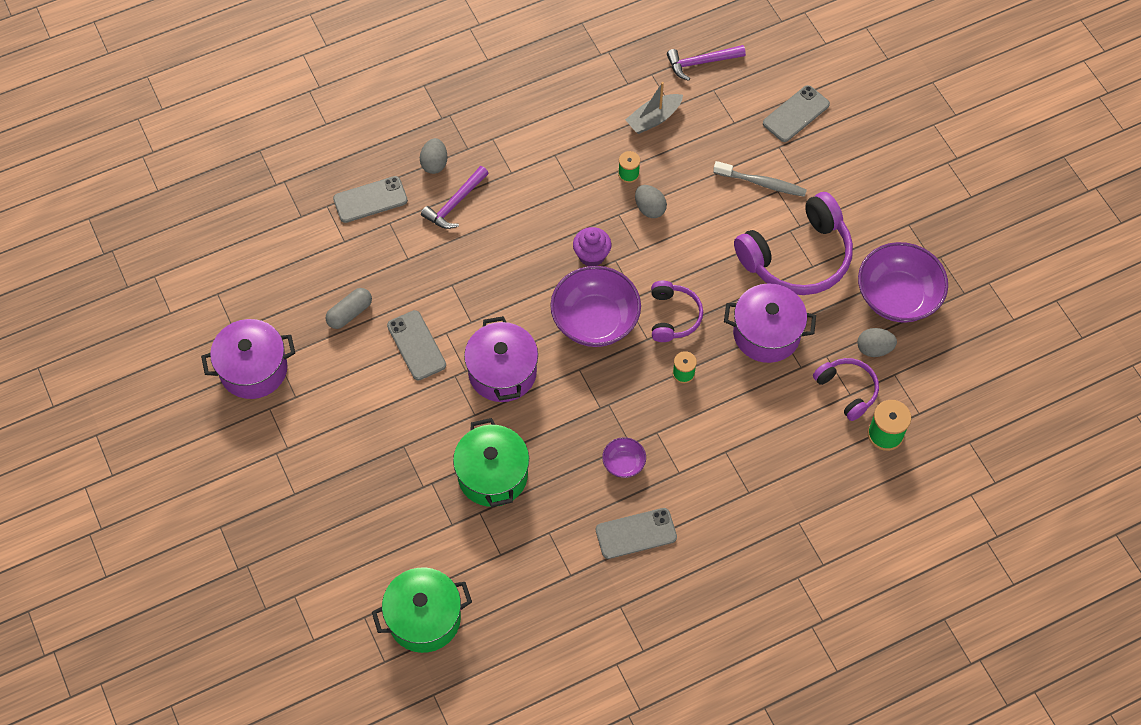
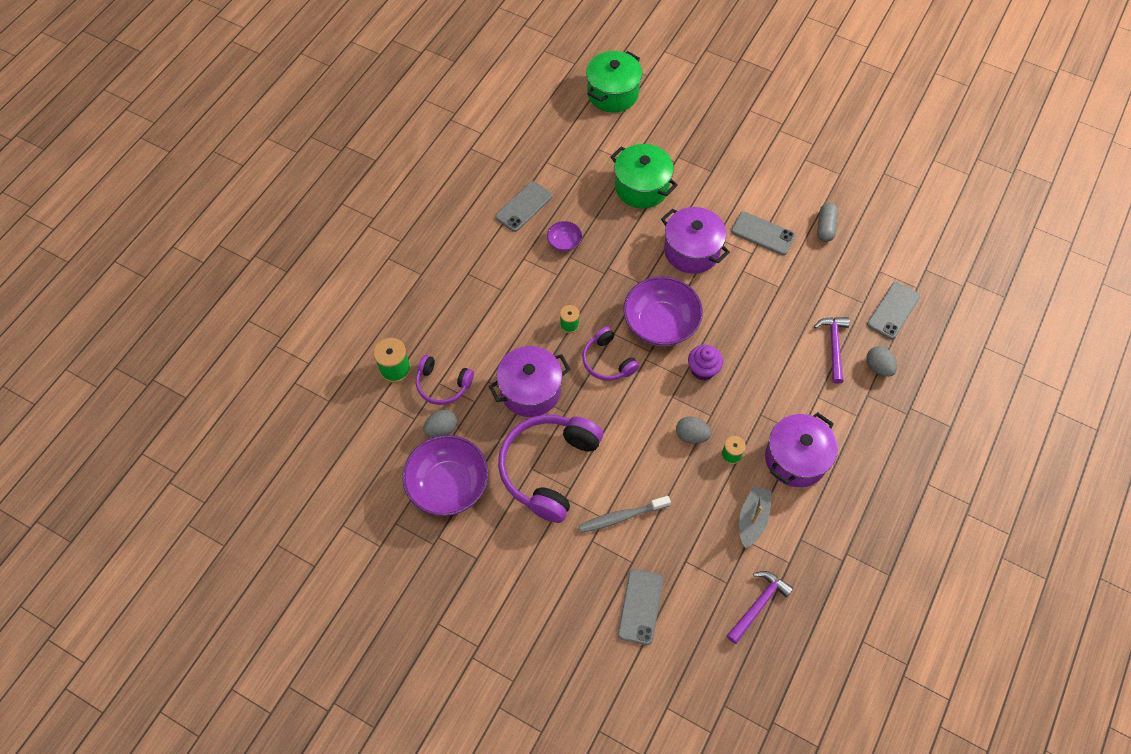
camera: 145 degrees right, 0 degrees up
(253, 369) = (846, 159): purple pot -> purple pot (795, 459)

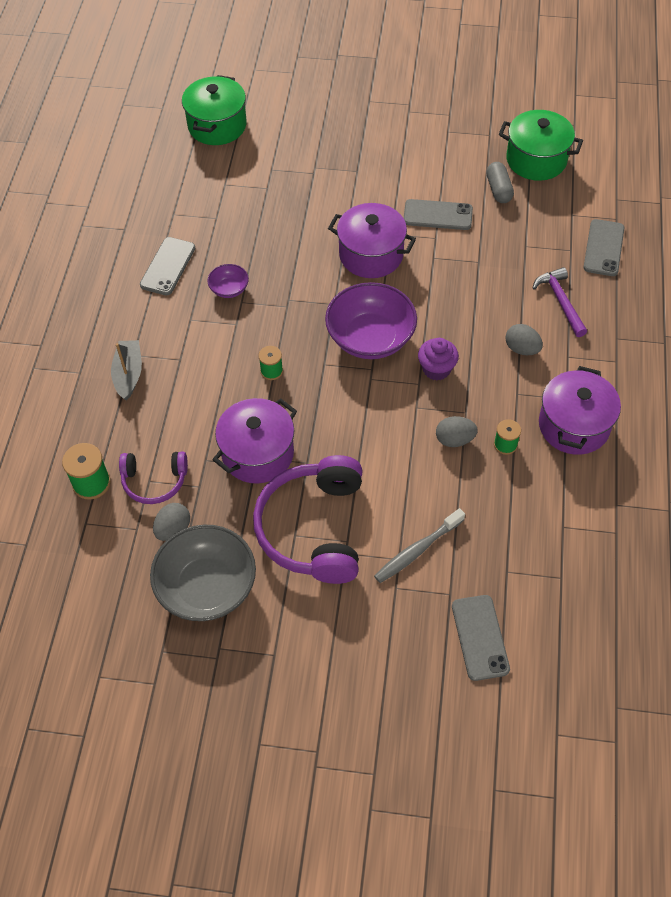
camera: 20 degrees left, 5 degrees down
(448, 485) = (207, 587): purple bowl -> grey bowl
(607, 361) = (330, 394): purple headphones -> none
(641, 187) = (289, 208): green pot -> green pot (536, 160)
(752, 519) = (557, 502): grey boat -> grey boat (128, 374)
(758, 604) = (604, 587): purple hammer -> none
(878, 367) = (614, 307): grey egg -> grey egg (521, 349)

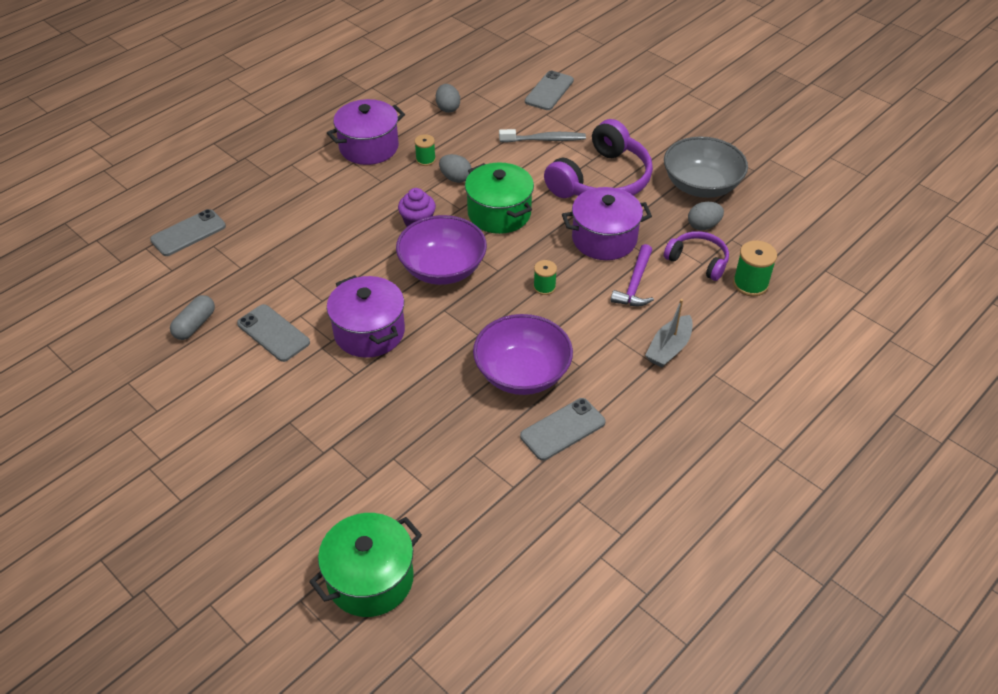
camera: 145 degrees left, 10 degrees down
(229, 289) = (522, 373): purple bowl -> purple bowl, size x2.13
(521, 349) = (342, 203): grey egg -> grey egg (448, 108)
(536, 160) = (127, 332): green pot -> green pot (499, 213)
(560, 301) = (273, 216): purple hammer -> purple hammer (635, 284)

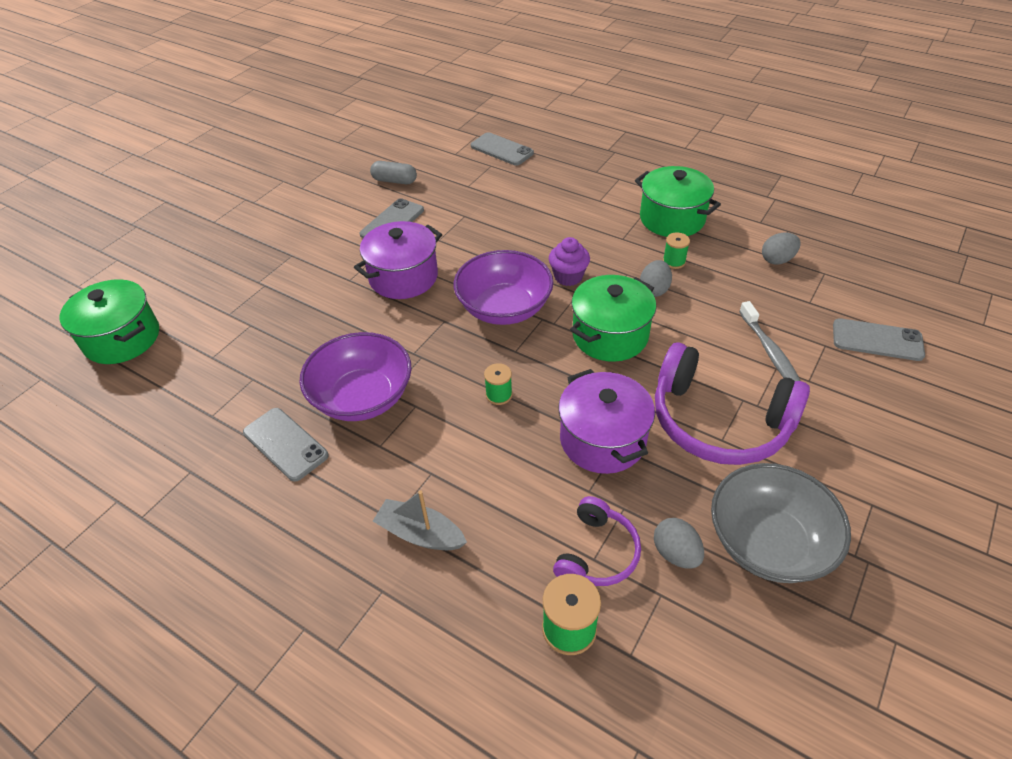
camera: 80 degrees right, 0 degrees up
(369, 147) = (672, 219): purple pot -> green pot
(635, 284) = (528, 483): purple hammer -> none

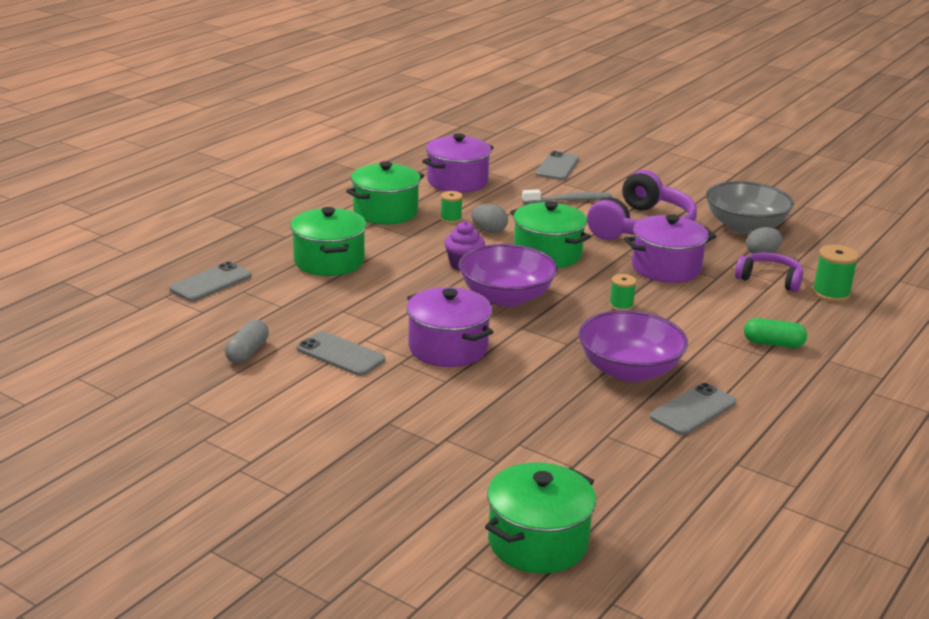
camera: 90 degrees left, 20 degrees down
(420, 533) = (773, 343): grey boat -> green capsule
(554, 198) = (329, 261): none -> green pot
(777, 260) = (457, 181): grey egg -> purple pot

